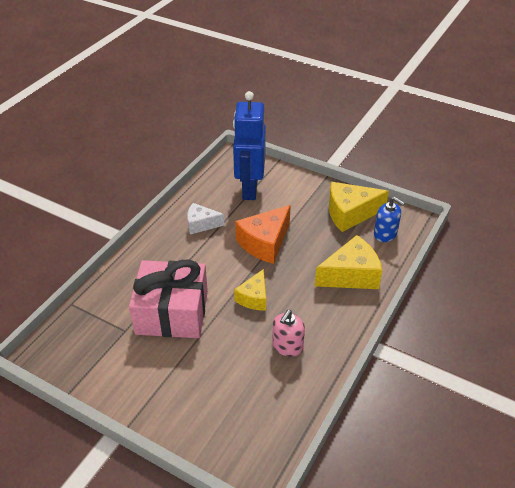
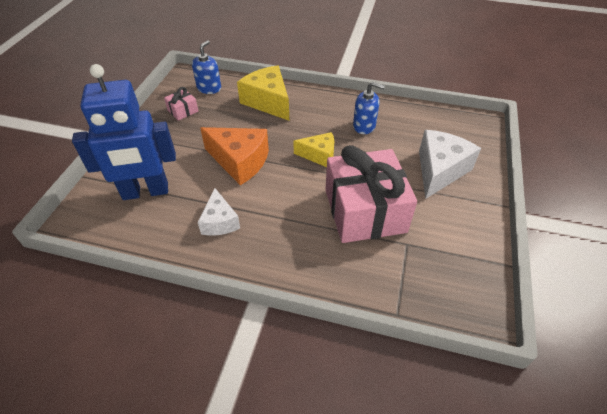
camera: 105 degrees left, 5 degrees up
(195, 389) = (439, 170): none -> white cheese
(287, 346) = (364, 126): pink soap dispenser -> blue soap dispenser
(350, 214) = (183, 111): yellow cheese -> pink gift

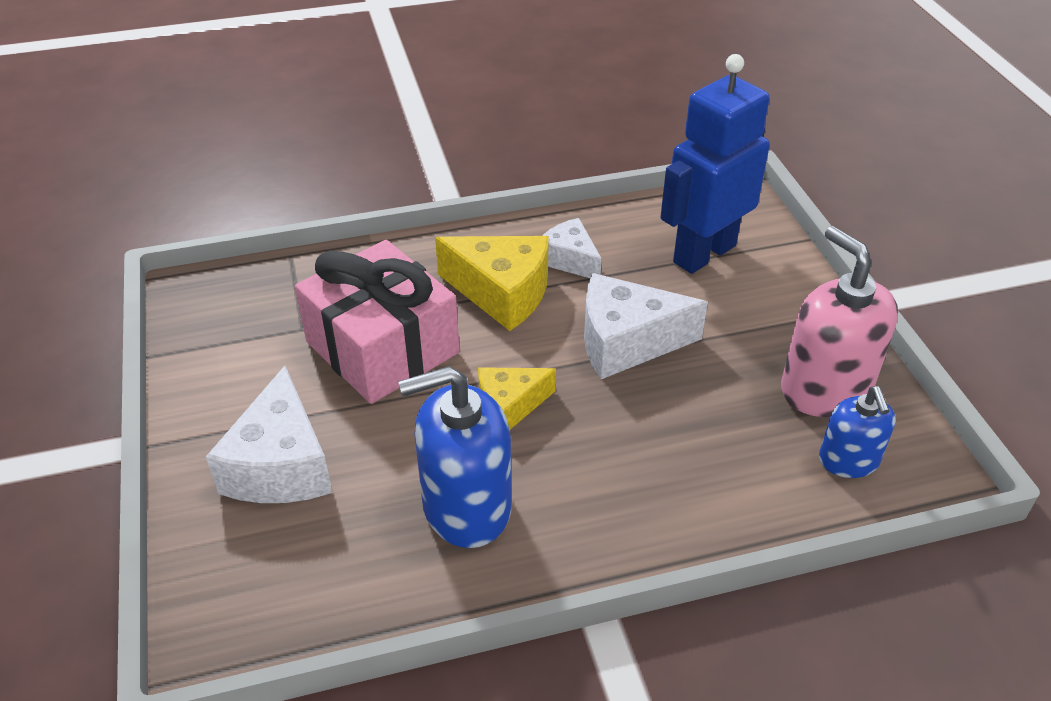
camera: 150 degrees right, 5 degrees down
(183, 111) = (825, 388): pink gift -> pink soap dispenser
(240, 161) = (626, 342): orange cheese -> white cheese
(268, 102) = (700, 481): yellow cheese -> yellow cheese (502, 293)
(364, 126) = (466, 506): blue soap dispenser -> blue soap dispenser, size x1.71

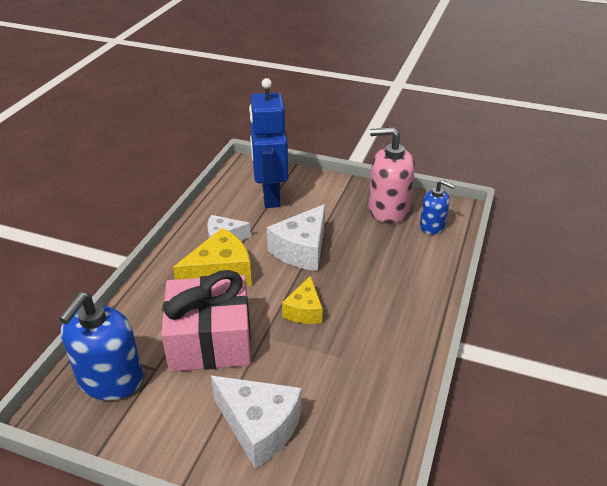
camera: 55 degrees left, 5 degrees down
(466, 506) = (357, 360): blue soap dispenser -> blue soap dispenser (110, 379)

